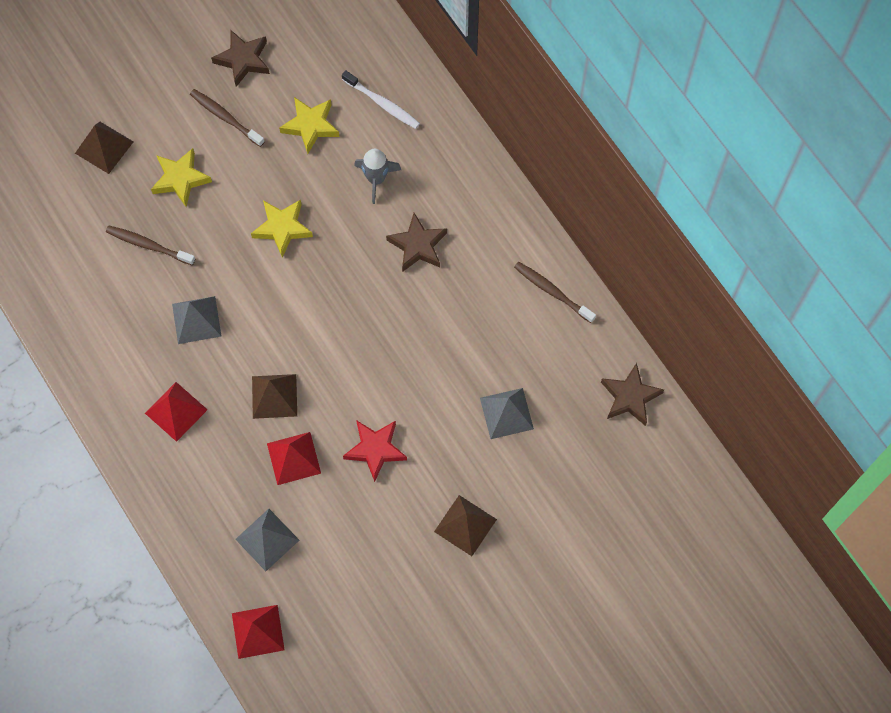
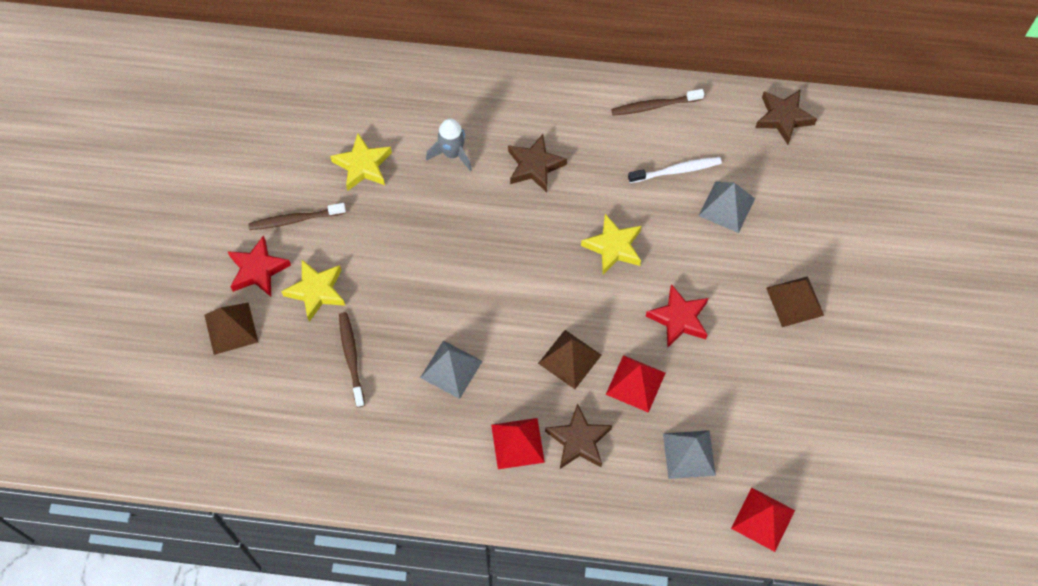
camera: 50 degrees left, 5 degrees down
(148, 245) = (351, 357): brown toothbrush -> brown toothbrush turned 105 degrees clockwise
(164, 126) = (258, 270): none -> red star
(243, 60) = (258, 171): brown star -> brown star (578, 441)
(282, 228) = (430, 248): yellow star -> yellow star (613, 247)
(382, 103) = (393, 104): white toothbrush -> white toothbrush (676, 170)

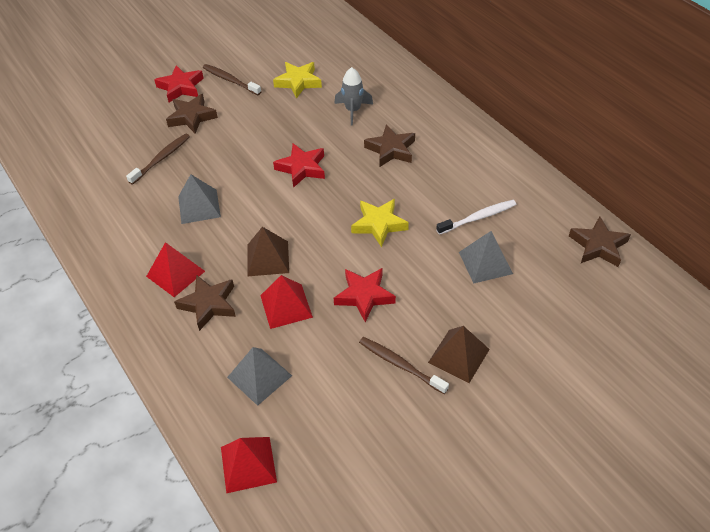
camera: 50 degrees right, 15 degrees down
(231, 328) = (131, 101): brown pyramid -> none
(316, 291) = (191, 117): yellow star -> brown star
(486, 252) = (302, 168): none -> red star
(654, 106) = (511, 174): brown toothbrush -> brown toothbrush (400, 365)
(676, 170) = (478, 218): white toothbrush -> white toothbrush turned 60 degrees counterclockwise

